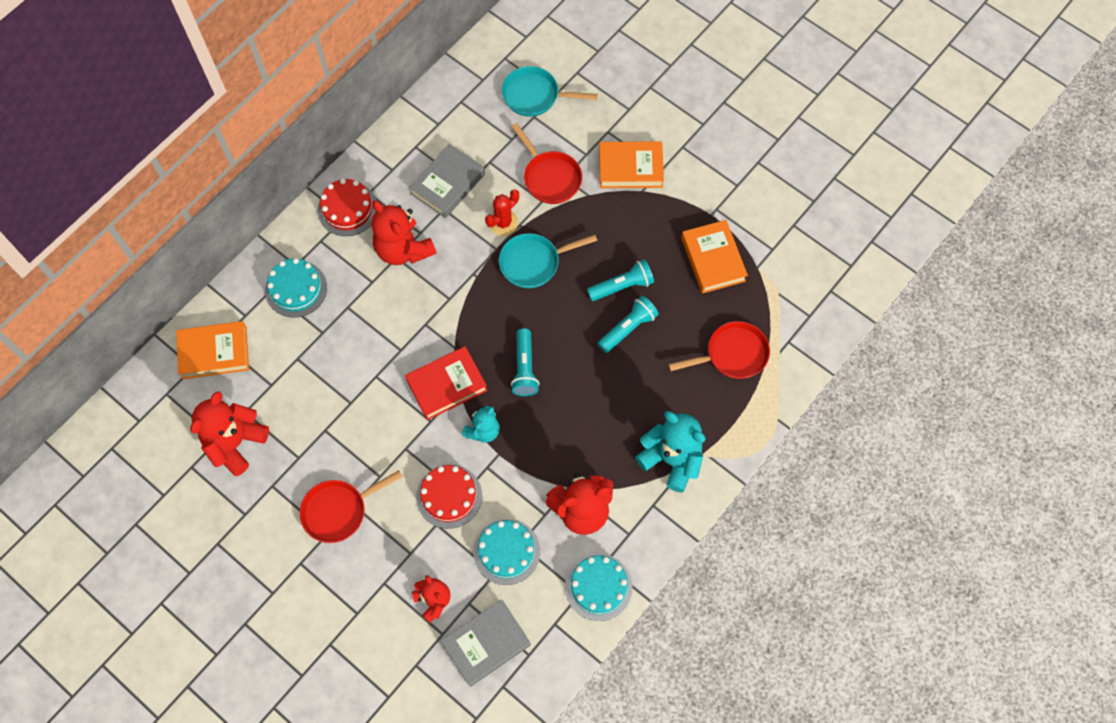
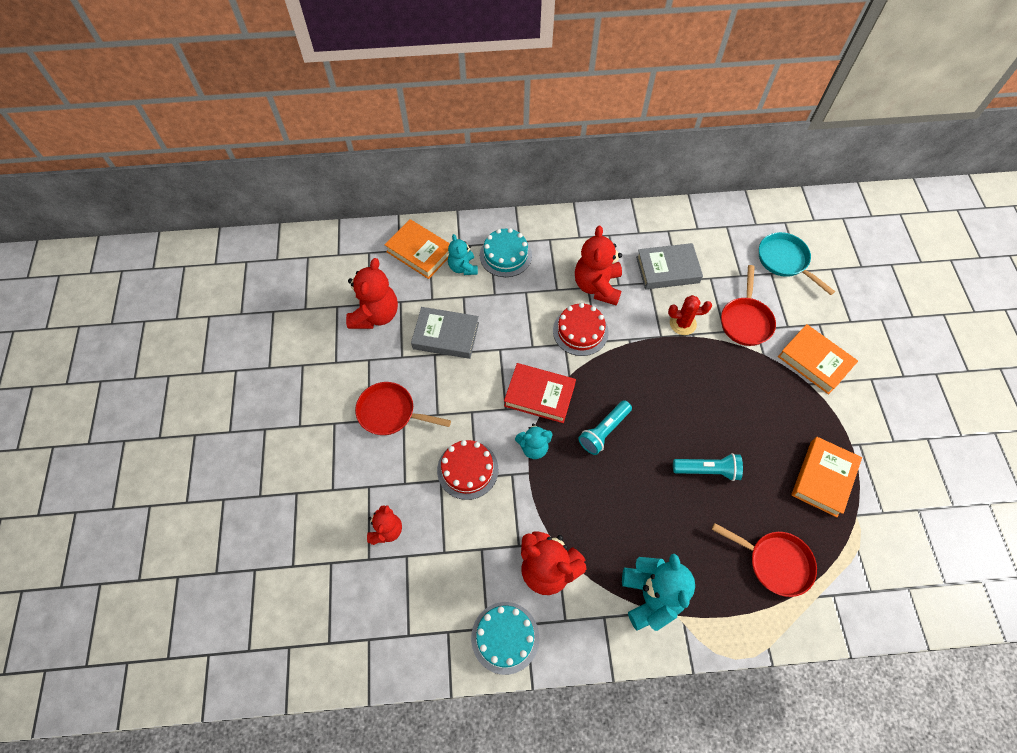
camera: 45 degrees right, 5 degrees down
(235, 443) = (375, 315): red teddy bear -> red teddy bear turned 120 degrees clockwise
(269, 333) = (463, 267): none -> turquoise teddy bear
(347, 209) = (586, 234): red cake -> red cake (580, 331)
(486, 644) = (389, 596): grey book -> grey book (446, 335)
(506, 551) = (467, 545): turquoise cake -> none
(534, 262) = (679, 367): turquoise pan -> none
(622, 286) = (731, 437): turquoise flashlight -> none

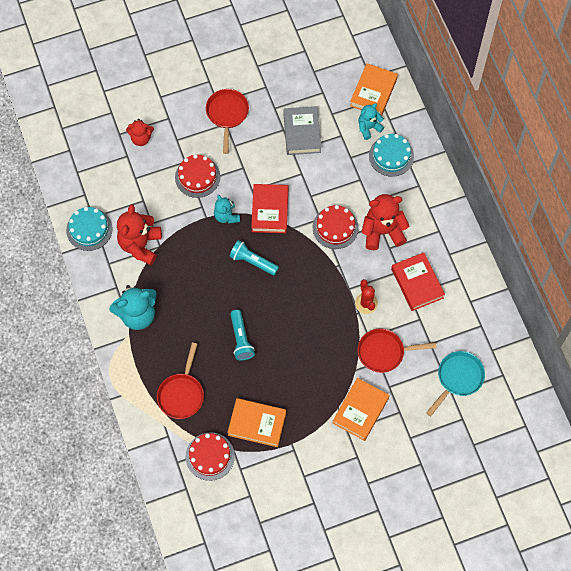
camera: 75 degrees right, 5 degrees up
(375, 315) = (305, 79): red teddy bear -> none
(667, 269) = (417, 283): grey book -> red book
(864, 546) = (210, 456): none -> red cake

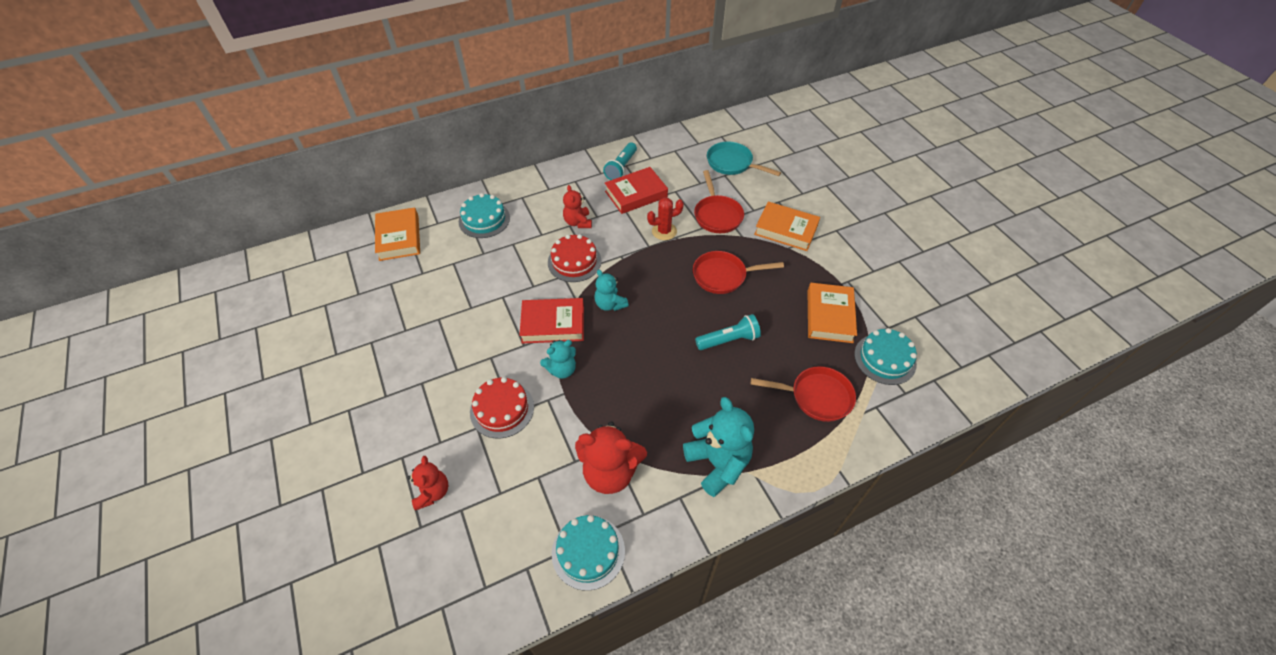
camera: 95 degrees left, 15 degrees down
(210, 456) = (885, 359): red cake -> turquoise cake
(227, 114) = (407, 382): red pan -> red pan (723, 276)
(253, 261) = (624, 336): turquoise flashlight -> turquoise flashlight (621, 168)
(302, 133) = (445, 300): grey book -> none
(368, 128) = (446, 239): turquoise teddy bear -> turquoise teddy bear (610, 304)
(373, 92) = (399, 238): orange book -> orange book turned 60 degrees clockwise
(382, 232) = (578, 222): red teddy bear -> red teddy bear, size x0.59

